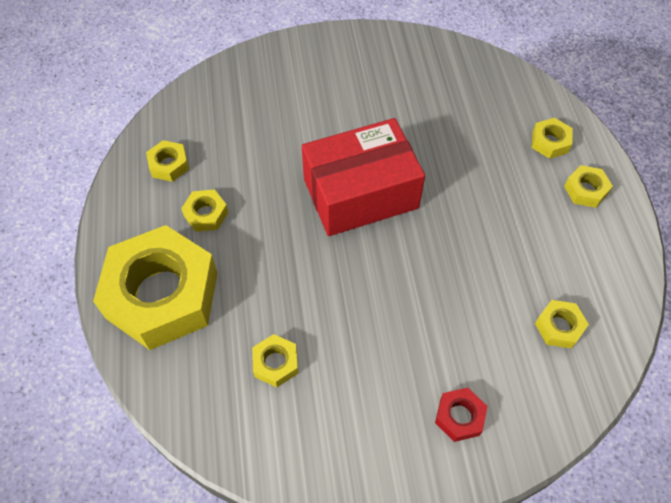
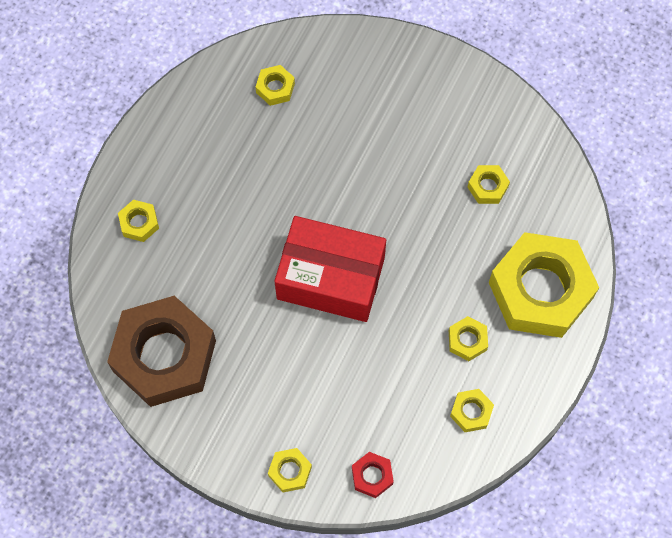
camera: 145 degrees left, 10 degrees up
(438, 72) = (164, 356): none -> brown nut
(459, 417) = (391, 78): red nut -> red nut (372, 476)
(585, 190) = (155, 166): yellow nut -> yellow nut (290, 471)

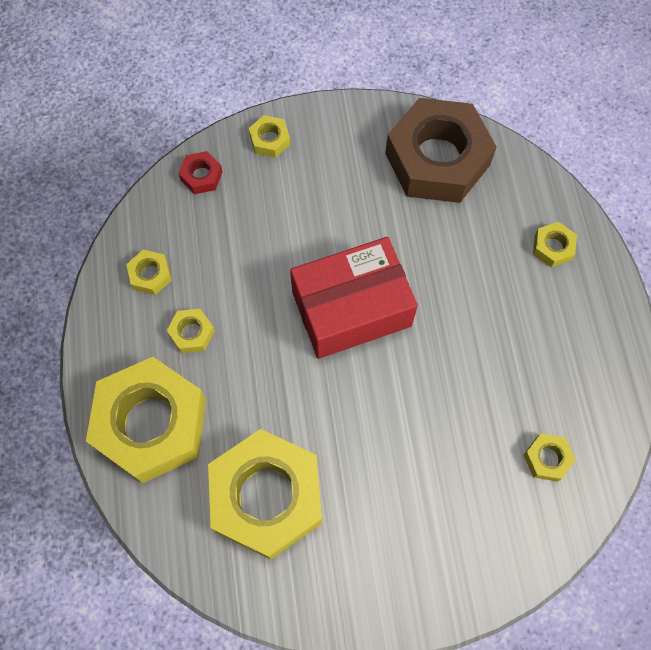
camera: 145 degrees right, 0 degrees up
(487, 187) = (267, 497): yellow nut -> yellow nut, size x2.49

